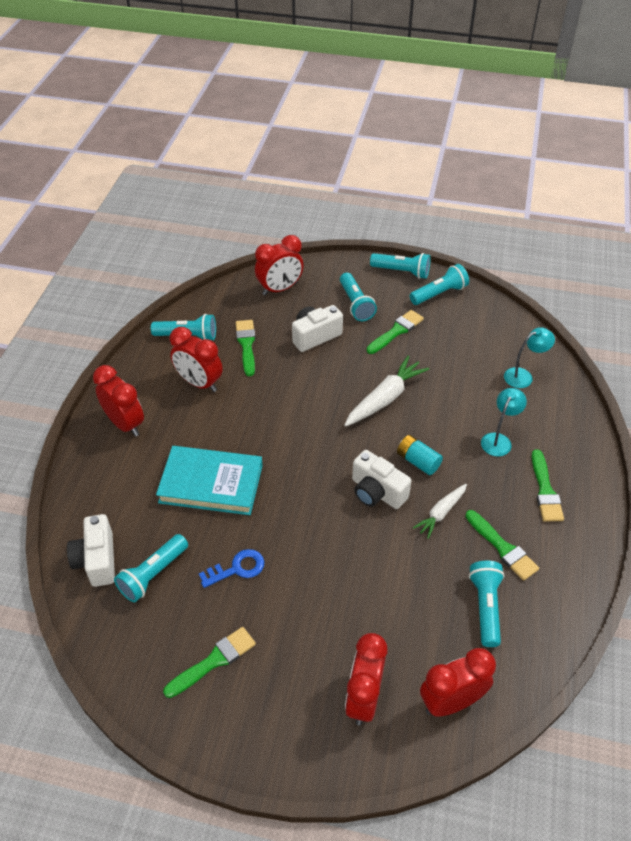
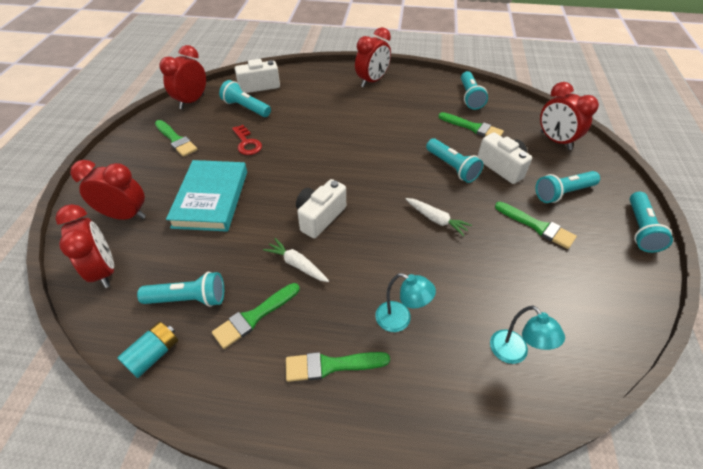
camera: 85 degrees right, 0 degrees up
(199, 383) = (421, 108): red clock -> red clock (192, 101)
(211, 484) = (322, 124): turquoise book -> turquoise book (211, 198)
(237, 568) = (247, 143): blue key -> red key
(246, 345) = (473, 127): green brush -> green brush turned 45 degrees clockwise
(385, 398) = (436, 220): white carrot -> white carrot, size x0.61
(418, 461) = (359, 246): turquoise battery -> turquoise battery (154, 354)
(439, 293) = (623, 265): turquoise flashlight -> turquoise flashlight (452, 167)

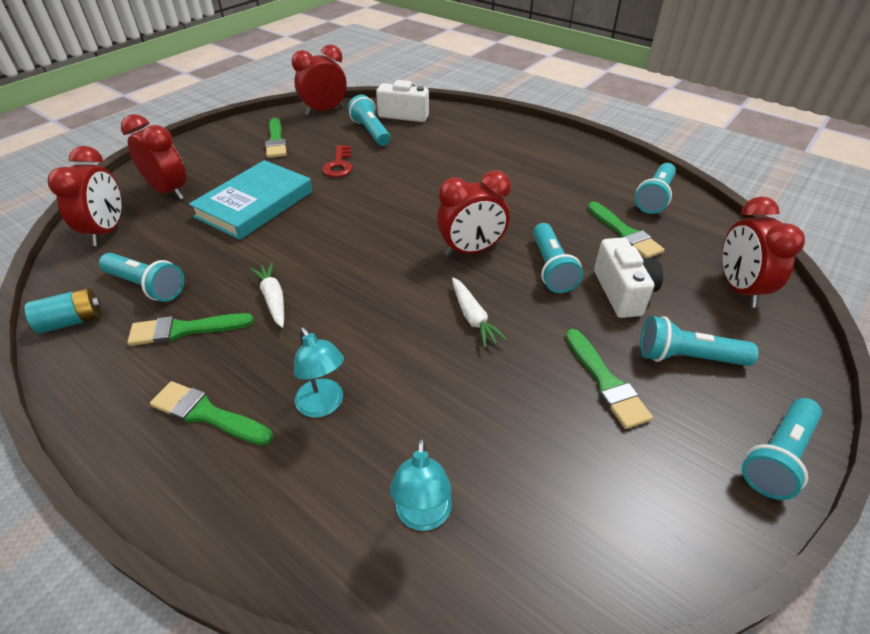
camera: 30 degrees right, 5 degrees down
(320, 217) = (342, 262): white camera -> none
(372, 81) = (538, 144): red clock -> red clock (471, 251)

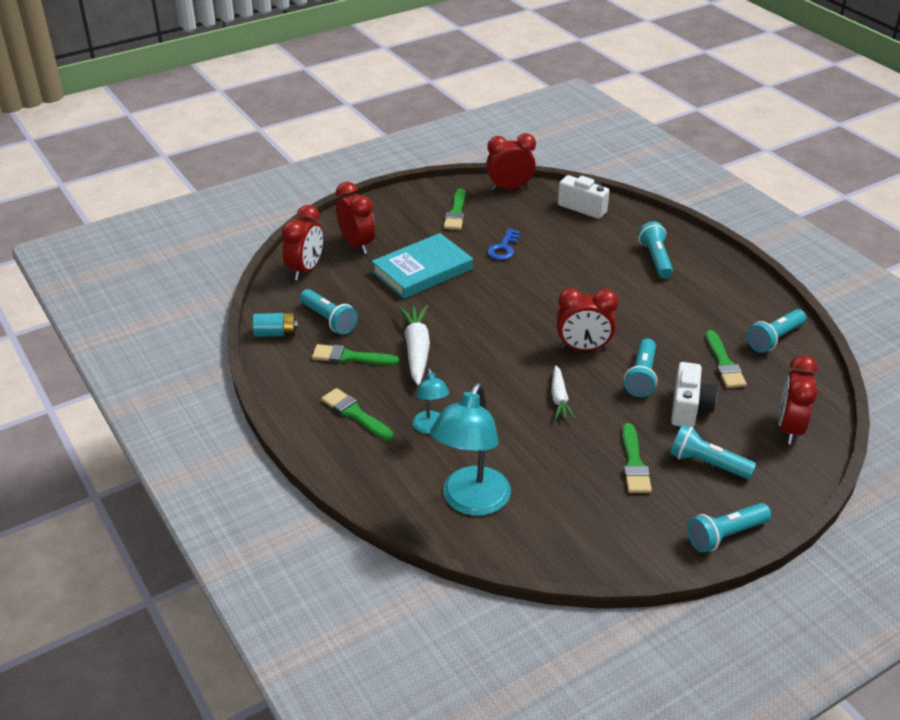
camera: 20 degrees right, 5 degrees down
(273, 299) = (416, 350): white carrot -> white carrot, size x1.63
(339, 165) = (503, 248): red key -> blue key
(370, 132) = (544, 219): turquoise flashlight -> turquoise flashlight (655, 259)
(423, 516) = (471, 502): turquoise lamp -> turquoise lamp, size x1.87

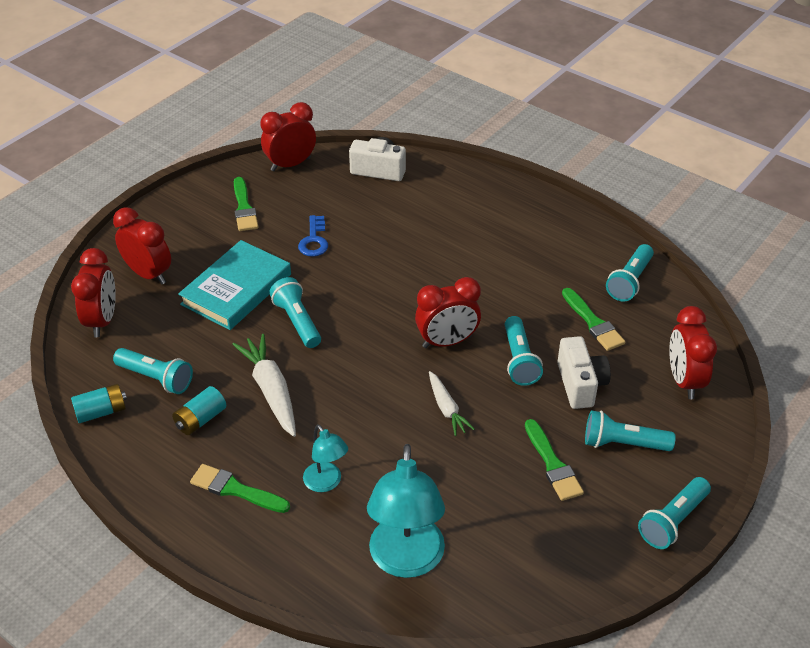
camera: 20 degrees left, 5 degrees up
(350, 357) = (200, 419): green brush -> turquoise battery
(655, 259) = (477, 216): turquoise flashlight -> turquoise flashlight (297, 321)

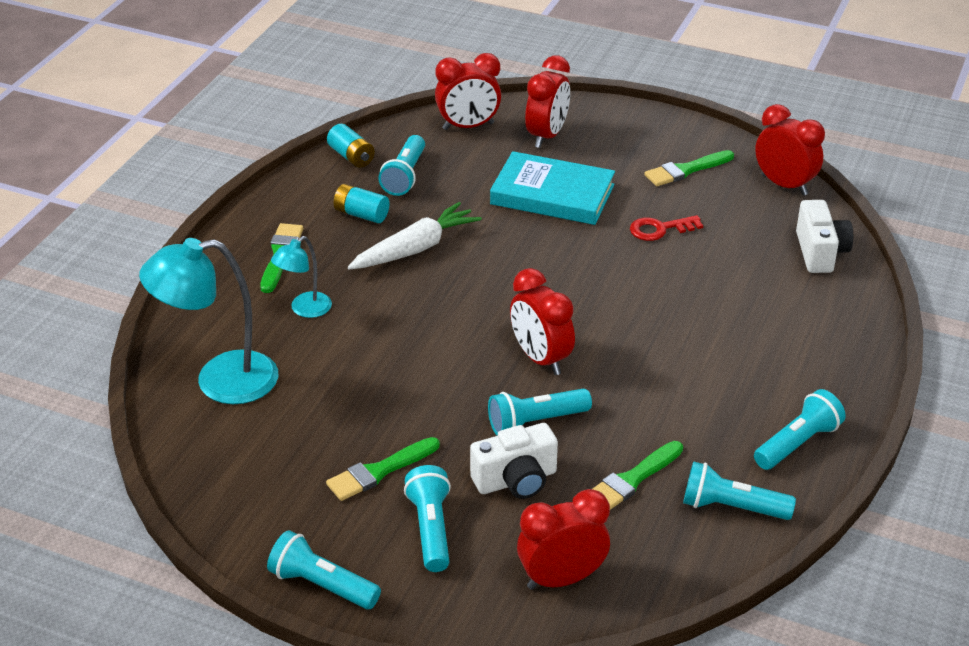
camera: 75 degrees right, 5 degrees down
(297, 321) = (523, 244): turquoise flashlight -> turquoise flashlight (798, 443)
(314, 240) = (660, 229): blue key -> red key
(446, 408) = (435, 375): white carrot -> none

